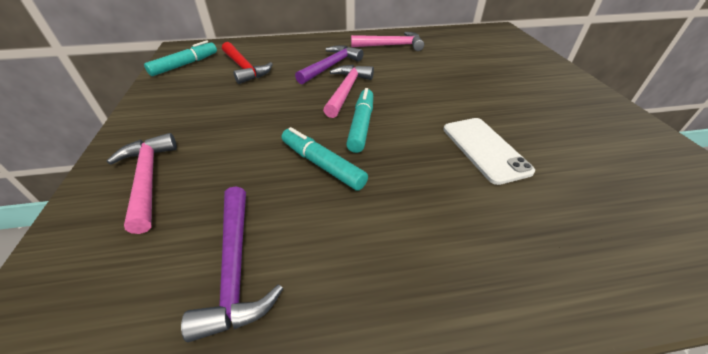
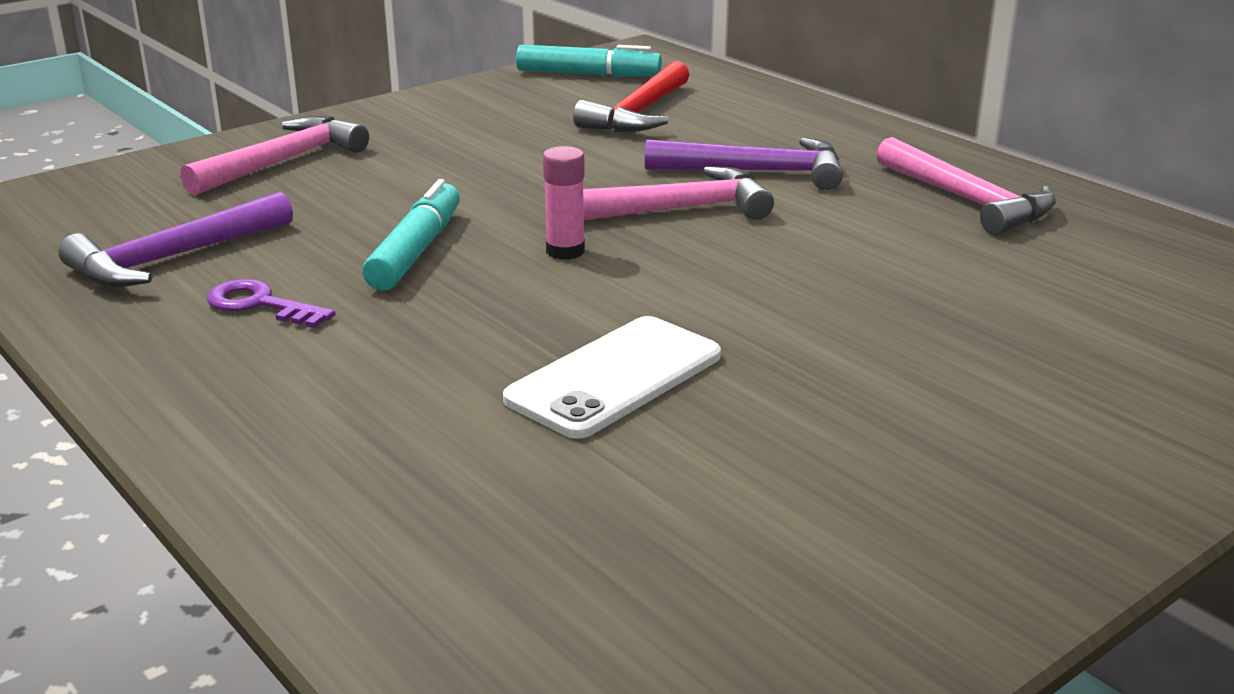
camera: 60 degrees right, 15 degrees down
(340, 241) = (260, 304): none -> purple key
(361, 125) = (565, 251): turquoise marker -> pink glue stick

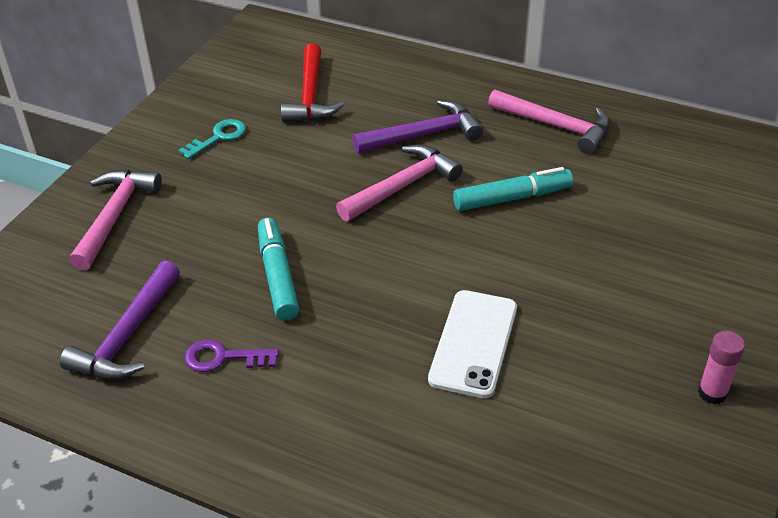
camera: 25 degrees left, 15 degrees up
(482, 125) = (218, 137): none -> turquoise key
(565, 251) = (367, 246): pink glue stick -> pink glue stick (712, 392)
(588, 75) = (246, 62): turquoise marker -> turquoise marker (512, 198)

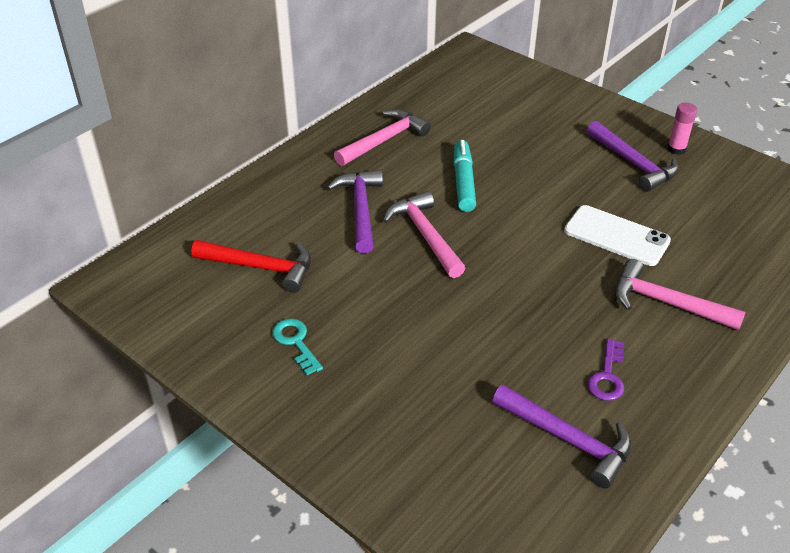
camera: 75 degrees left, 0 degrees up
(114, 216) = (391, 437): pink hammer -> pink hammer (666, 303)
(277, 276) = (515, 328): turquoise marker -> none
(644, 346) = (633, 163): none -> purple hammer

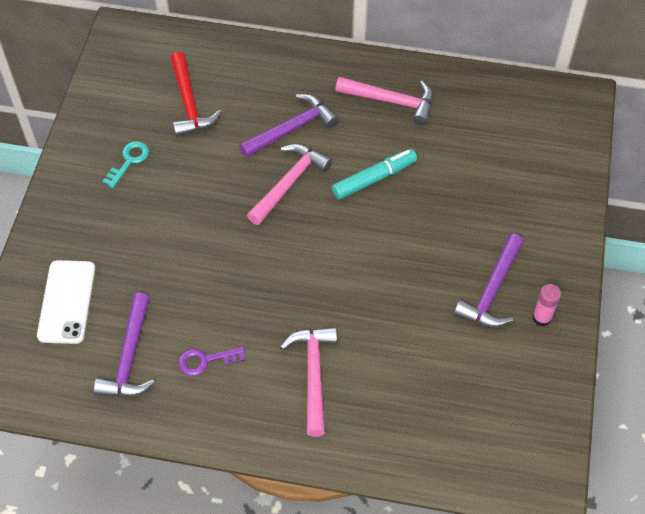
camera: 60 degrees right, 15 degrees up
(616, 236) = (377, 312): white phone -> white phone (67, 302)

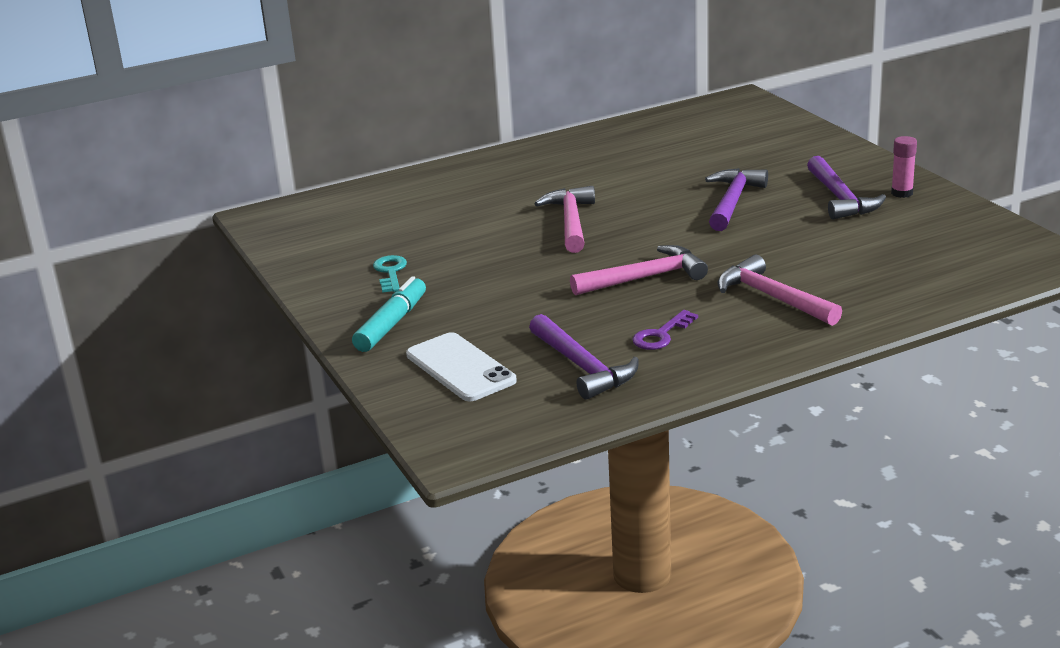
camera: 35 degrees left, 30 degrees down
(189, 103) = (399, 223): red hammer -> none
(292, 129) = (524, 198): purple hammer -> purple hammer (732, 201)
(374, 178) = (643, 191): turquoise marker -> turquoise marker (391, 324)
(391, 101) = (590, 154): pink hammer -> pink hammer (644, 278)

